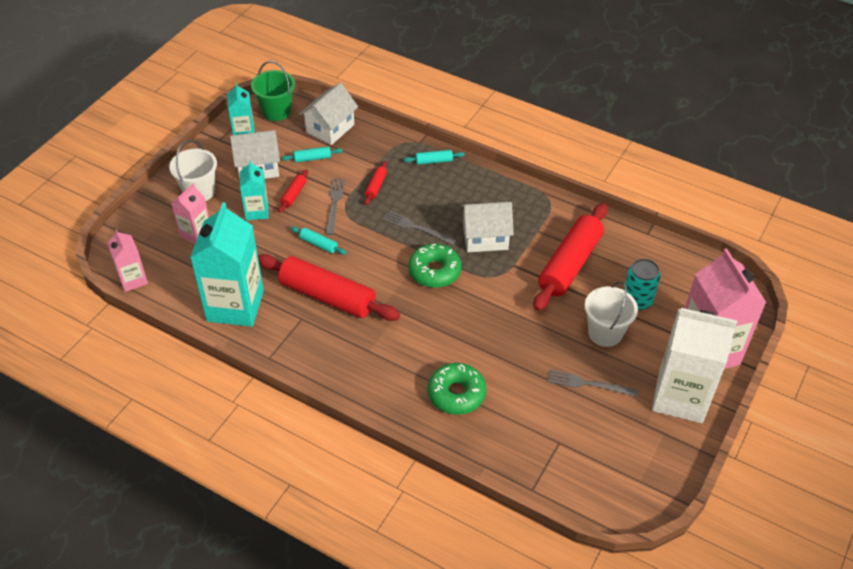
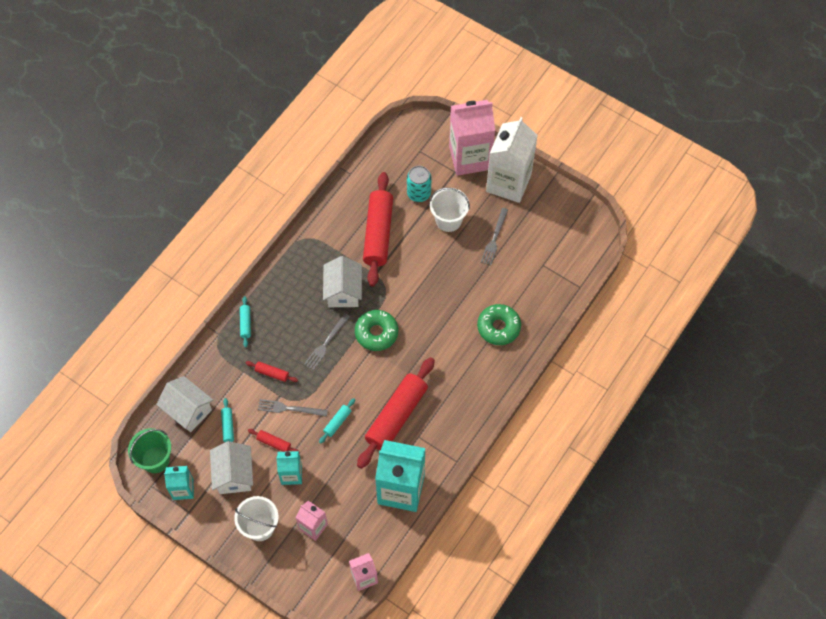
camera: 85 degrees left, 15 degrees up
(570, 264) = (378, 233): red rolling pin -> red rolling pin turned 60 degrees clockwise

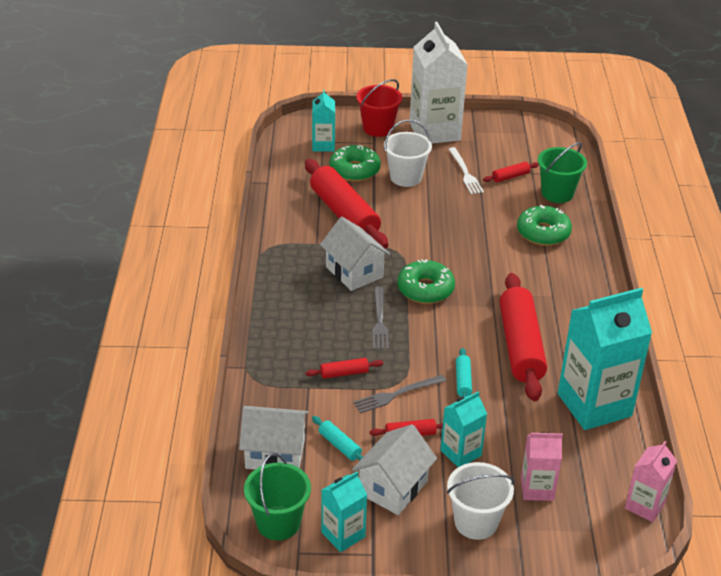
camera: 35 degrees left, 25 degrees down
(234, 475) = (393, 487): white house -> white house turned 75 degrees clockwise
(245, 323) = (269, 344): turquoise rolling pin -> none
(417, 155) = (323, 145): none -> turquoise carton
(419, 193) = (354, 170): turquoise can -> green donut
(470, 158) = (378, 128): pink carton -> red bucket
(494, 238) = (465, 173): grey fork -> white fork
(523, 260) = (510, 177): none -> red rolling pin
(542, 295) = (557, 193): none -> green bucket

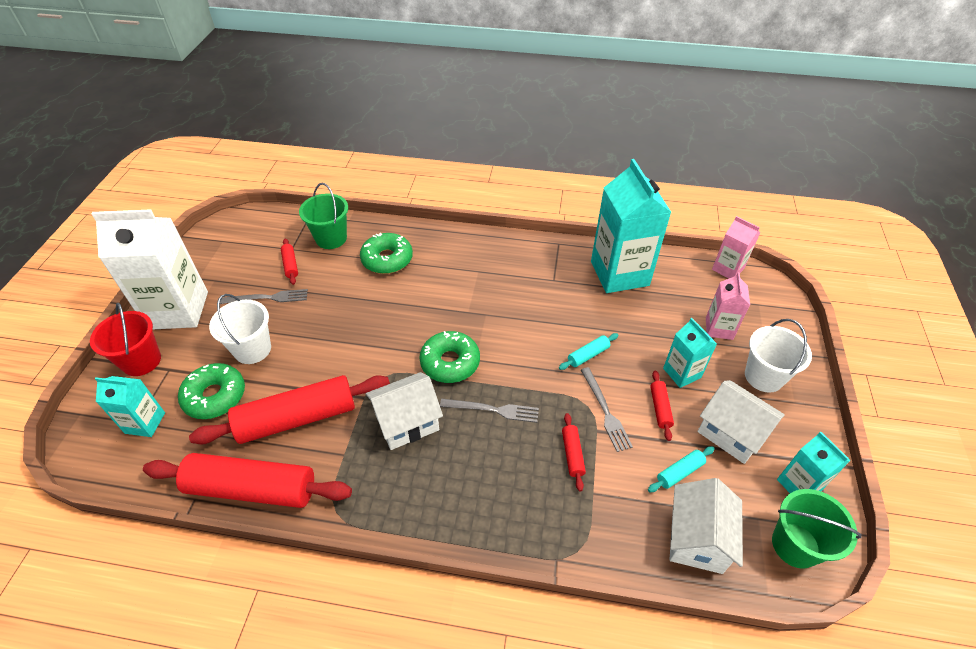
camera: 80 degrees left, 10 degrees up
(463, 381) = (588, 355): turquoise rolling pin -> turquoise rolling pin turned 45 degrees counterclockwise
(465, 173) = (268, 298): white fork -> grey fork
(520, 346) = (543, 305): red rolling pin -> red rolling pin (252, 488)

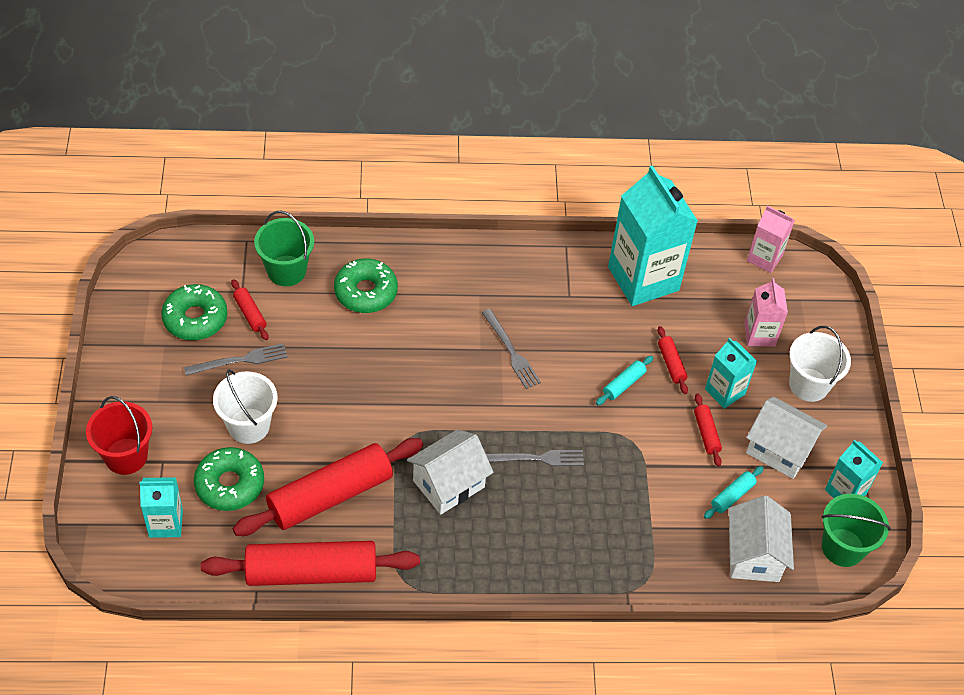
camera: 15 degrees left, 5 degrees up
(178, 310) = (138, 389): white carton -> none
(450, 362) = (476, 412): green donut -> green donut (195, 318)
(572, 454) = (625, 493): red rolling pin -> red rolling pin (671, 364)
(605, 411) = (651, 444): grey fork -> grey fork (511, 351)

